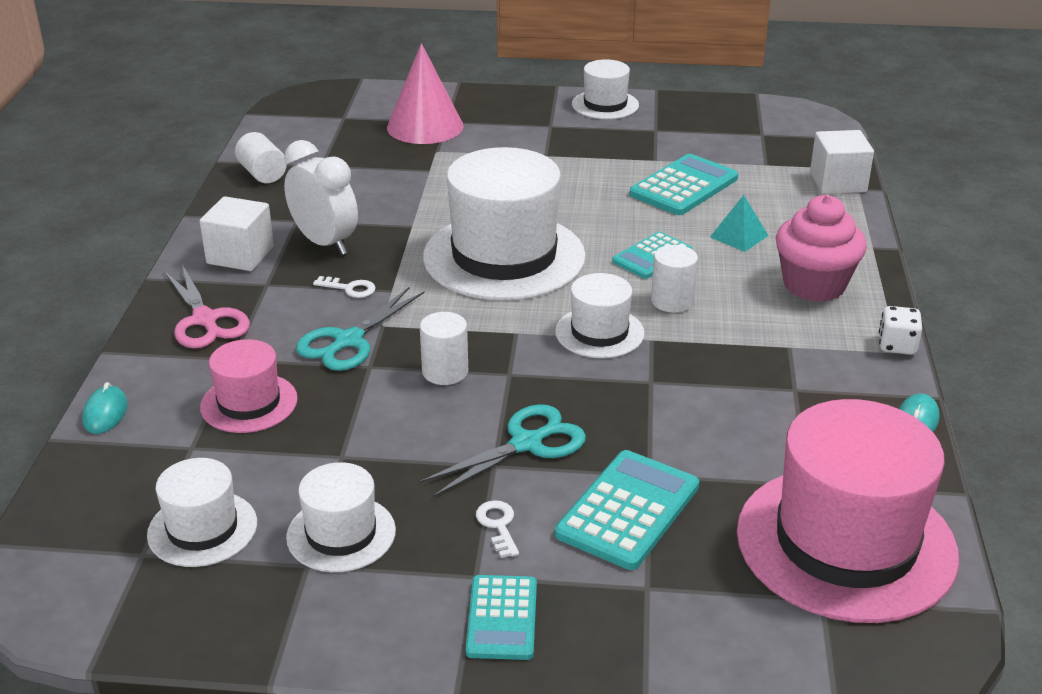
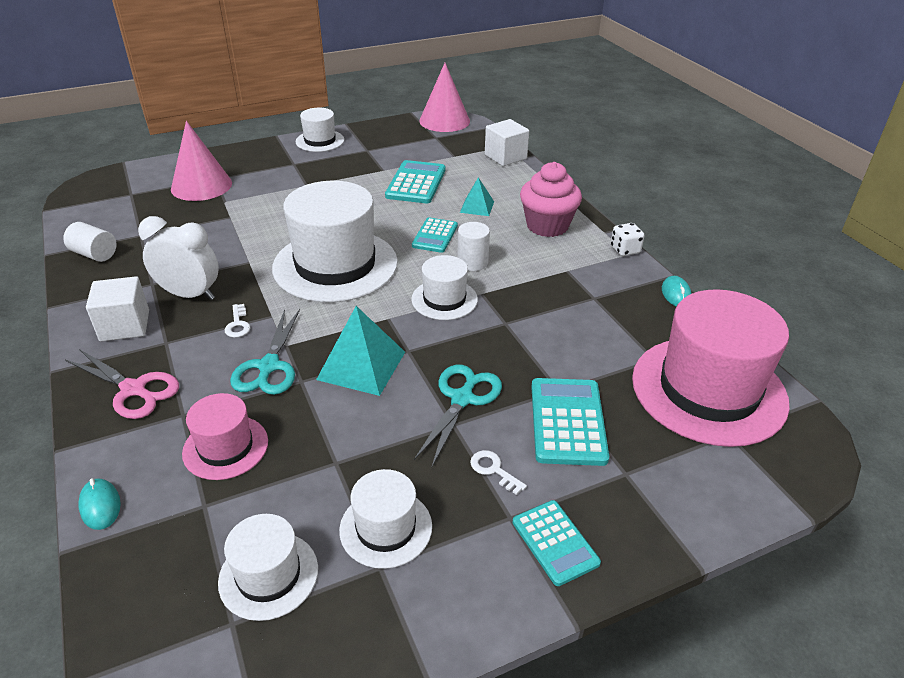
camera: 30 degrees left, 5 degrees up
(350, 288) = (238, 324): white key -> white key turned 90 degrees clockwise
(445, 372) = (361, 365): white cylinder -> turquoise pyramid
(793, 115) = (444, 121): none -> pink cone

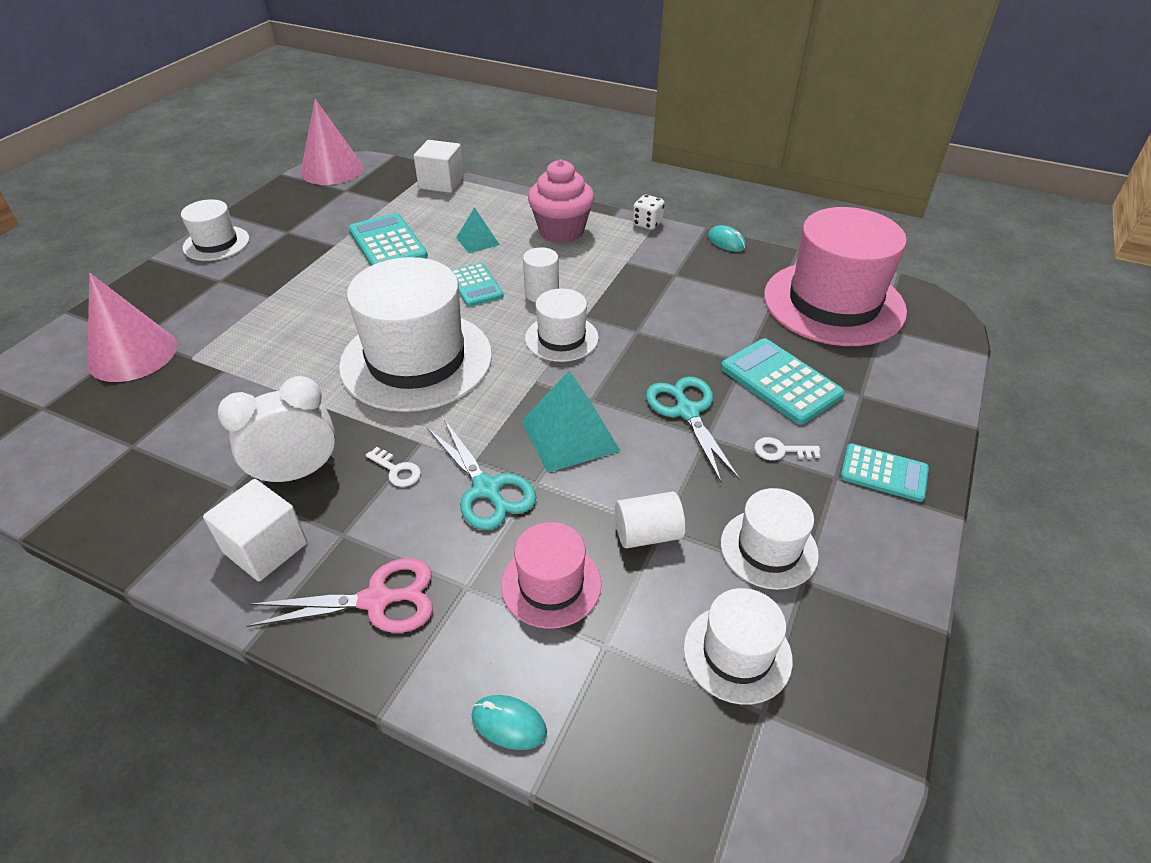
camera: 40 degrees left, 5 degrees up
(94, 254) = (99, 498): white cylinder -> white cylinder (647, 534)

